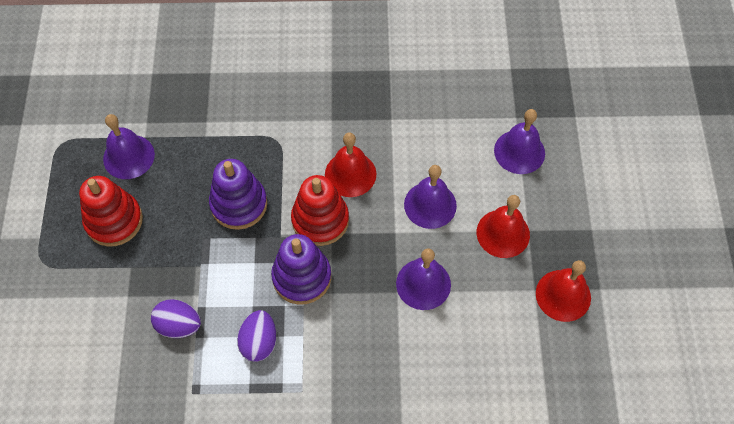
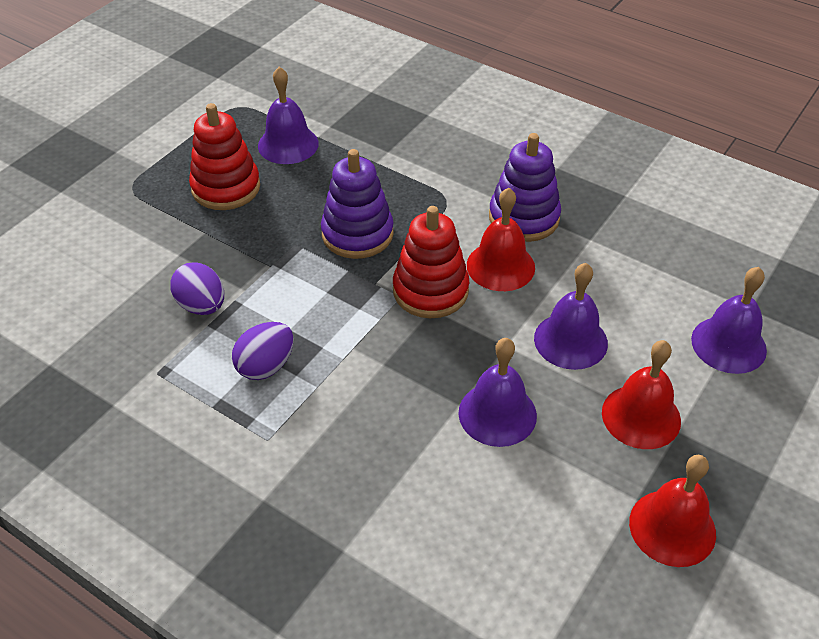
camera: 35 degrees right, 15 degrees down
(302, 277) = (364, 332): purple stacking toy -> purple stacking toy (524, 218)

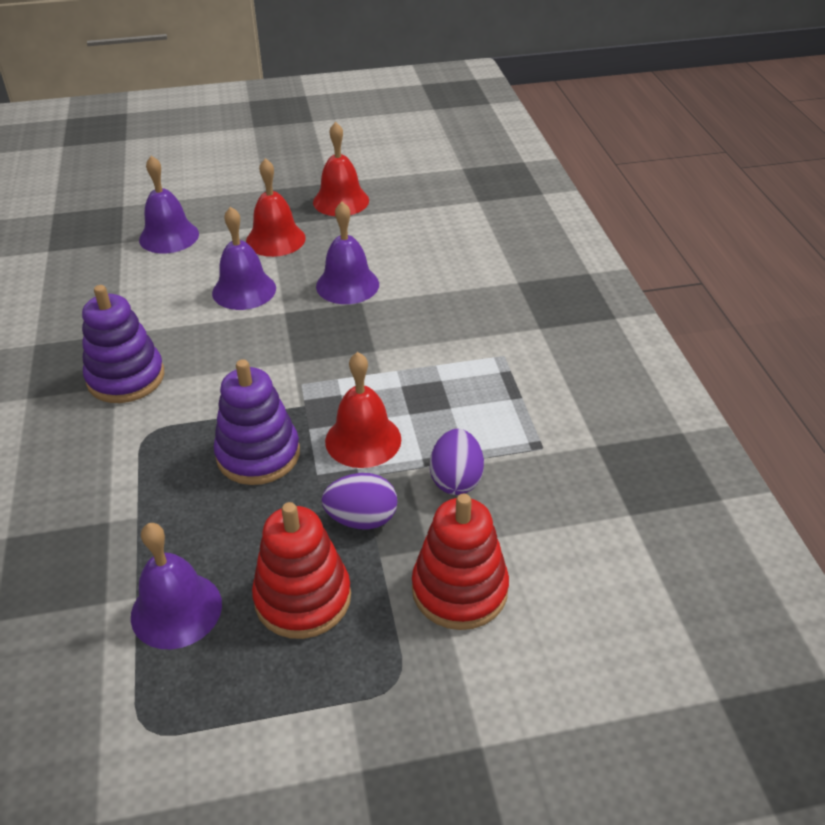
camera: 135 degrees left, 5 degrees down
(266, 366) = (455, 400): purple egg -> purple egg (362, 519)
(430, 291) = (275, 373): red stacking toy -> red stacking toy (459, 590)
(500, 266) = (203, 357): red bell -> red bell (363, 440)

